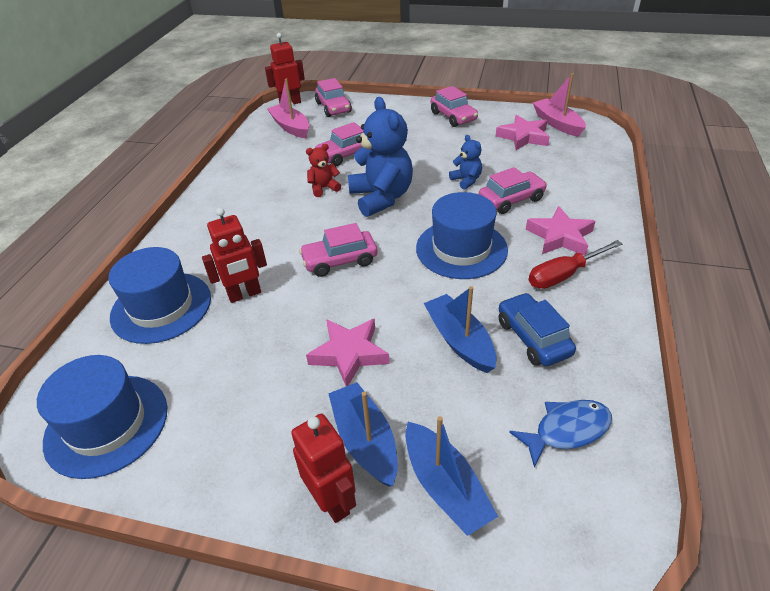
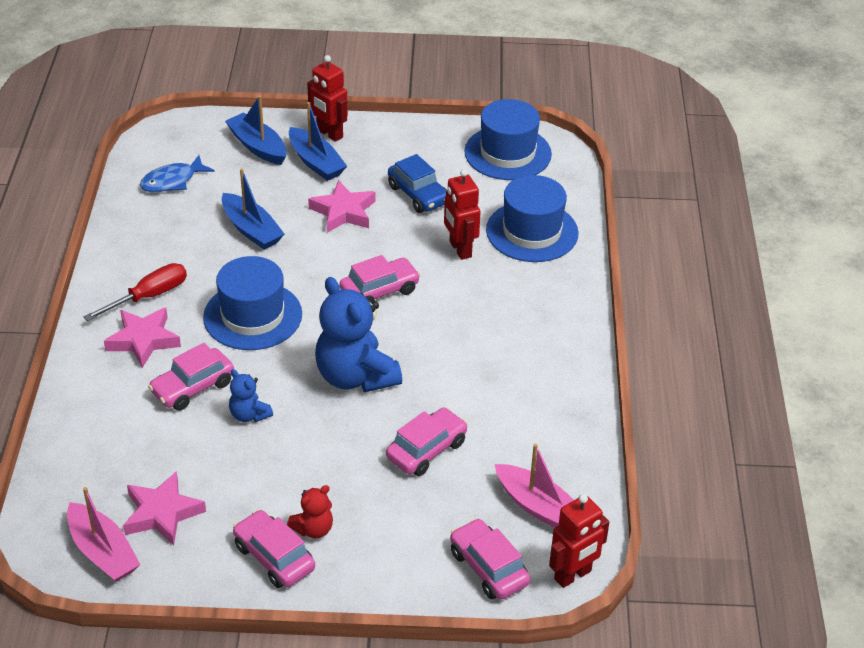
camera: 165 degrees right, 0 degrees up
(245, 294) = (460, 249): red robot -> red robot turned 75 degrees counterclockwise
(324, 188) = (434, 385): red teddy bear -> red teddy bear (313, 529)
(533, 337) = (188, 238): blue car -> blue car (418, 195)

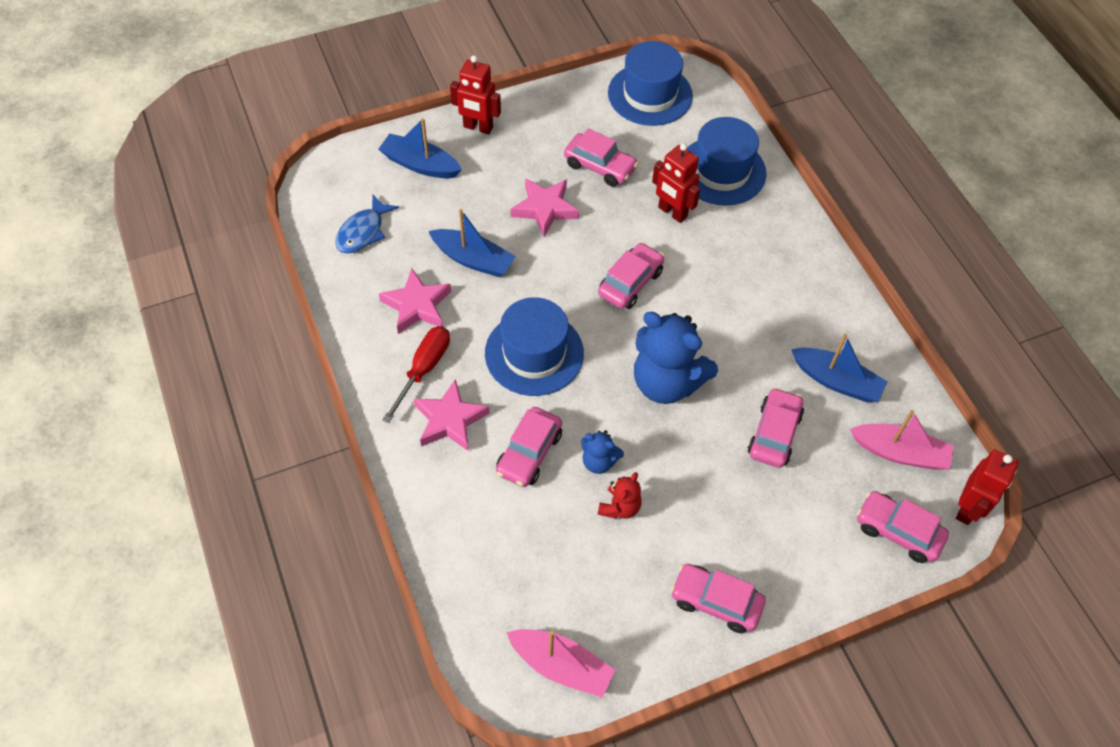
camera: 25 degrees left, 15 degrees up
(162, 513) = (588, 600): pink star -> pink star (417, 306)
(313, 529) = (731, 557): red teddy bear -> red teddy bear (620, 507)
(316, 162) = (485, 163): blue boat -> blue boat (836, 381)
(418, 195) = (600, 166): blue car -> pink car

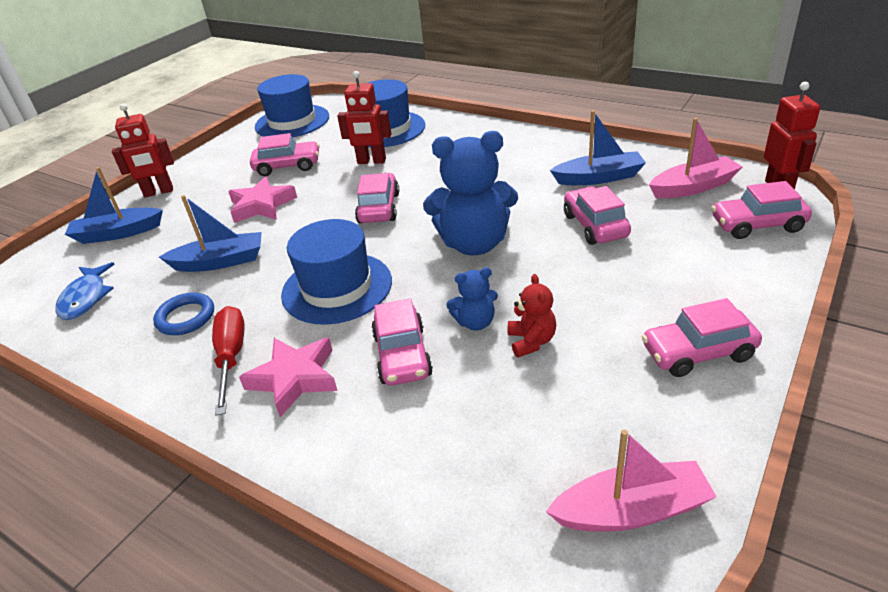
camera: 30 degrees left, 20 degrees down
(417, 306) = (186, 317): pink star -> blue ring

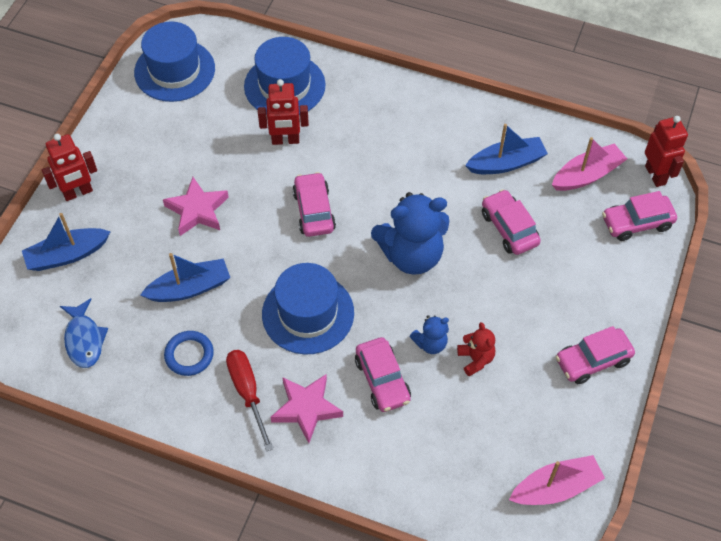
camera: 15 degrees left, 20 degrees up
(287, 166) = (200, 149): pink car -> none

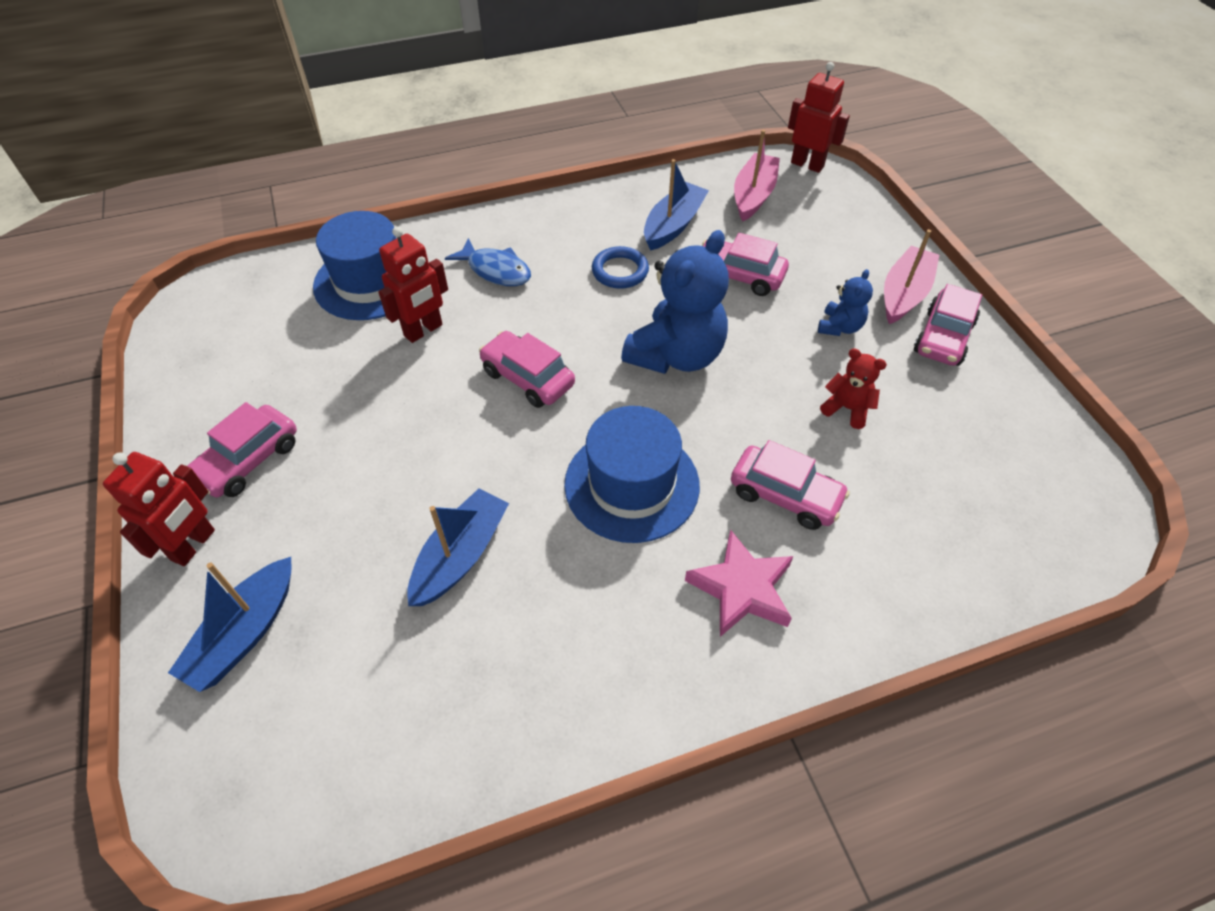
camera: 40 degrees left, 5 degrees down
(84, 339) = (371, 726): blue fish -> blue fish (496, 270)
(174, 70) = (214, 337): blue hat -> none
(189, 355) = (538, 635): blue ring -> blue ring (620, 271)
(197, 210) = (385, 463): pink star -> none
(247, 392) = (656, 624): red screwdriver -> none
(430, 343) = (789, 424): blue teddy bear -> blue teddy bear (839, 327)
(555, 488) = (1058, 473): pink boat -> pink boat (904, 294)
(636, 223) = (838, 207): pink car -> pink car (248, 460)

